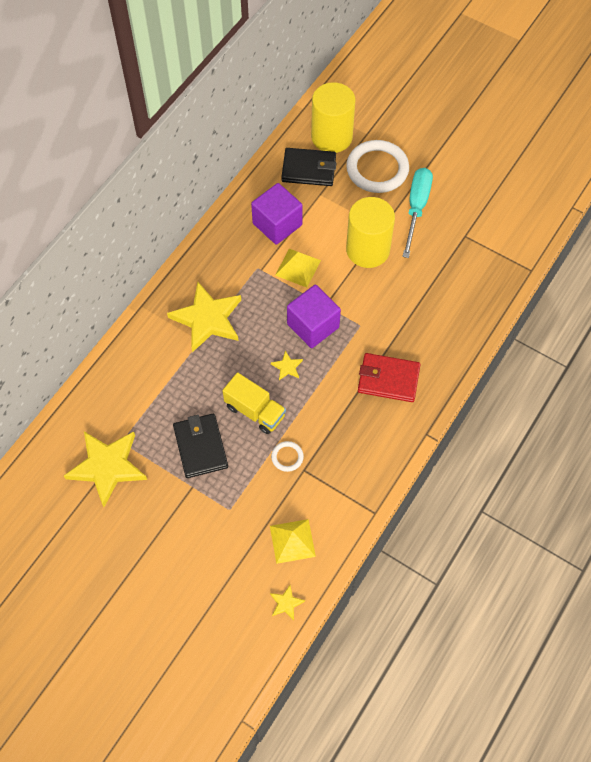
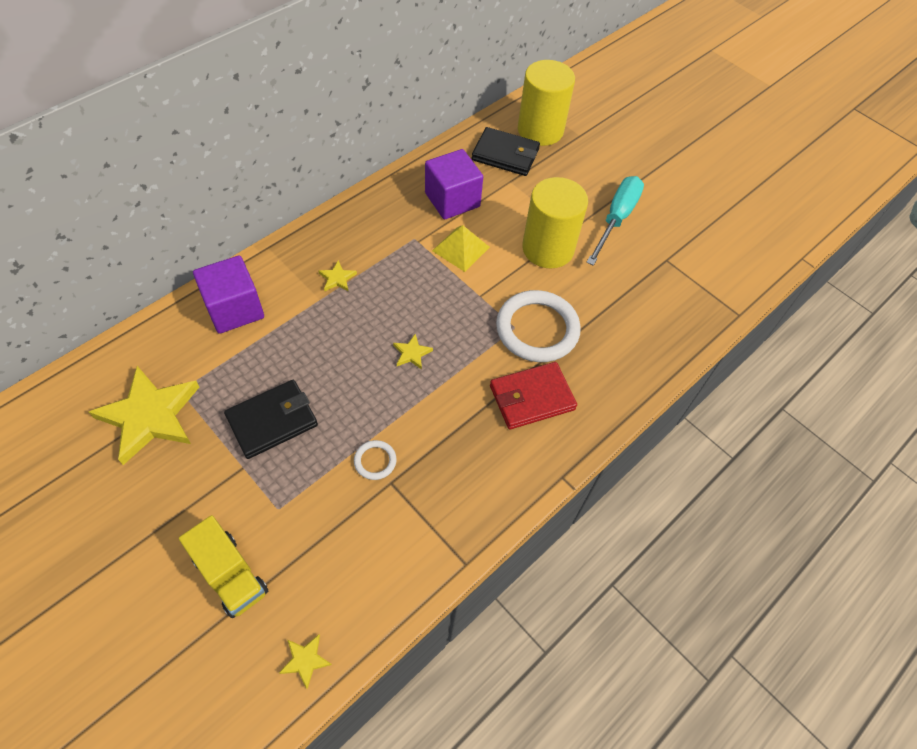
camera: 10 degrees right, 5 degrees down
(200, 447) = (272, 421): black wallet -> black wallet turned 60 degrees clockwise
(207, 319) = (337, 278): yellow star -> yellow star, size x0.42
(255, 411) = (355, 395): yellow truck -> yellow truck (231, 575)
(292, 541) = (344, 573): yellow pyramid -> none
(313, 326) = (458, 315): purple cube -> purple cube (234, 309)
(377, 169) = (582, 171): white ring -> white ring (537, 329)
(388, 379) = (531, 397): red wallet -> red wallet turned 45 degrees counterclockwise

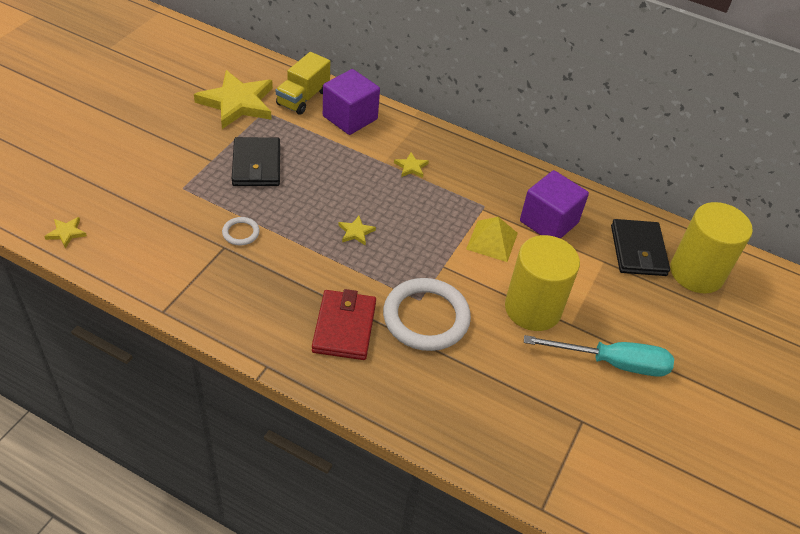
camera: 70 degrees right, 10 degrees down
(231, 575) = (124, 177): yellow truck -> yellow truck (303, 98)
(272, 421) = (256, 165): black wallet -> black wallet turned 45 degrees clockwise
(531, 397) = (344, 327): red wallet -> red wallet turned 45 degrees clockwise

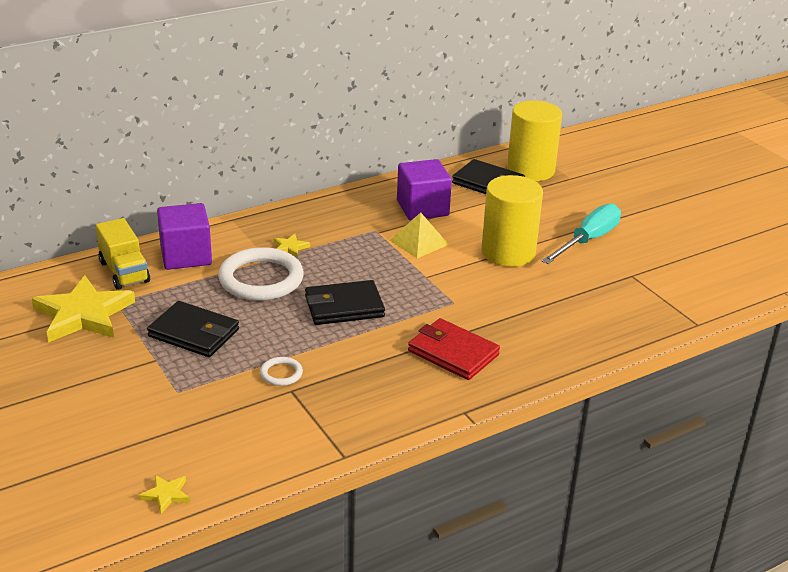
camera: 55 degrees left, 15 degrees down
(356, 232) = (344, 306): yellow star -> black wallet
(426, 317) = (476, 306): white ring -> white ring (261, 279)

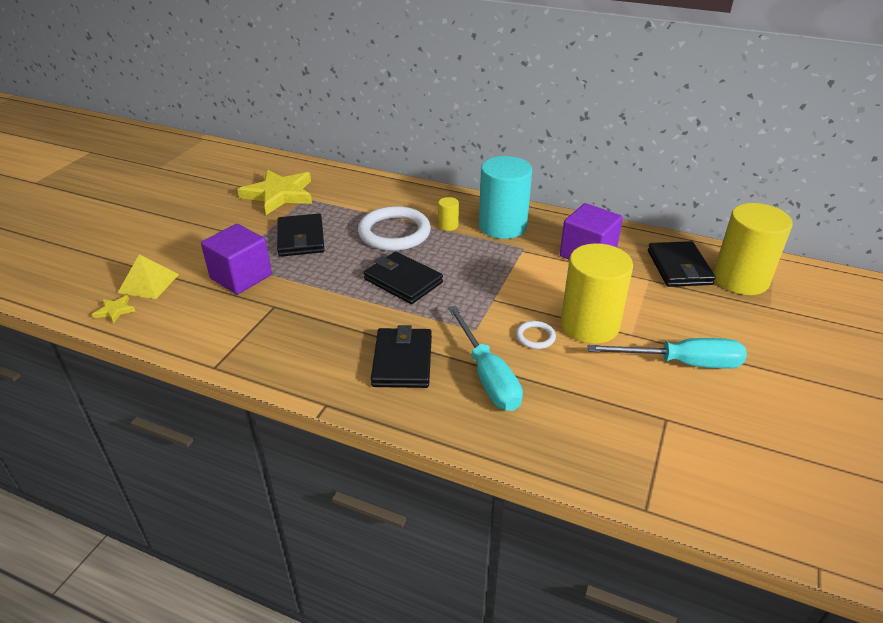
camera: 55 degrees right, 5 degrees up
(124, 272) = (340, 185): yellow truck -> none
(186, 256) = (385, 195): purple cube -> purple cube (241, 277)
(281, 374) = (289, 293): white ring -> white ring (535, 337)
(290, 247) = (448, 225): yellow star -> yellow cylinder
(330, 223) = (502, 226): none -> turquoise cylinder
(419, 242) = (537, 274): yellow pyramid -> yellow pyramid (148, 283)
(453, 353) = (402, 361): red wallet -> black wallet
(514, 322) = (487, 376): none -> turquoise screwdriver

